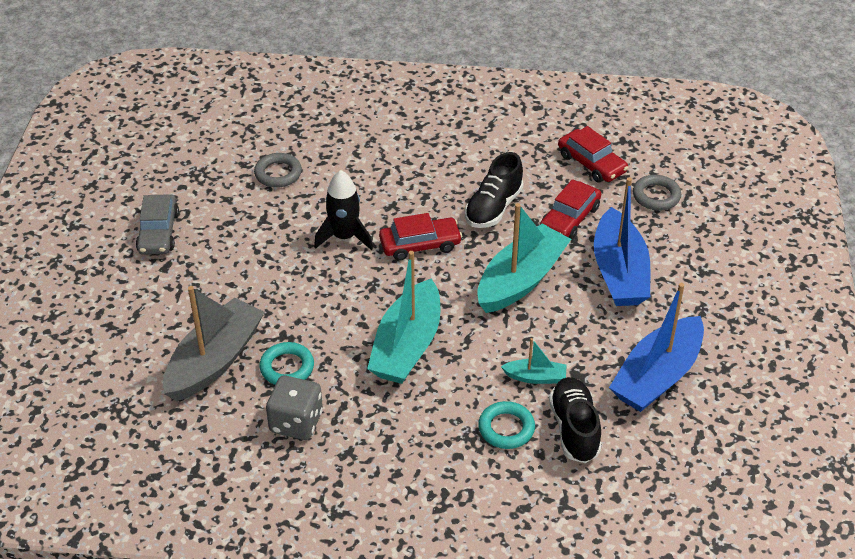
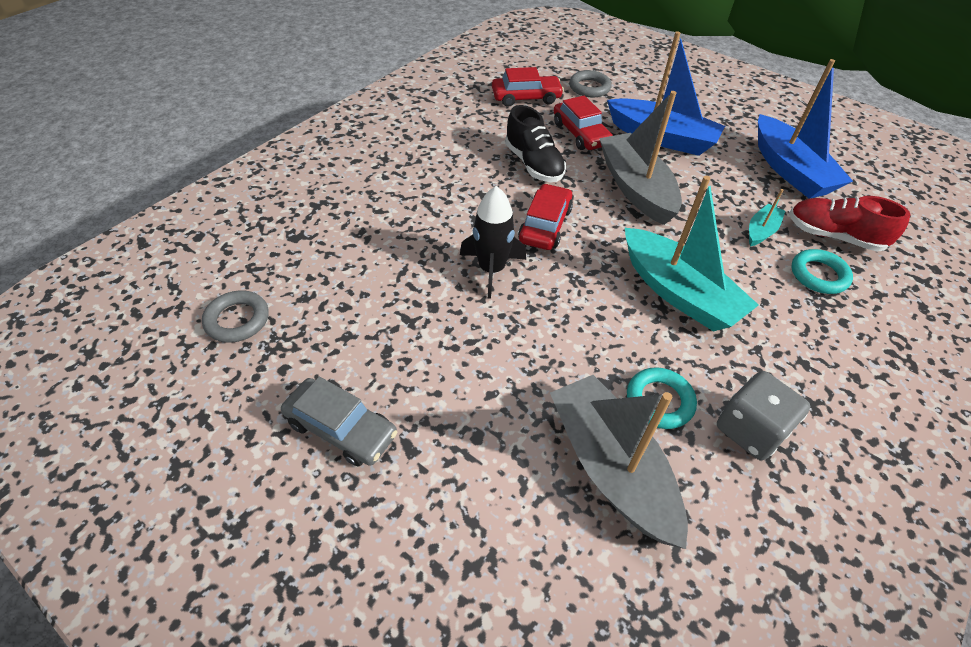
camera: 60 degrees left, 5 degrees up
(278, 173) = (349, 277): grey ring -> grey ring (237, 320)
(520, 280) = (636, 188): turquoise boat -> grey boat
(574, 429) = (834, 236): black shoe -> red shoe

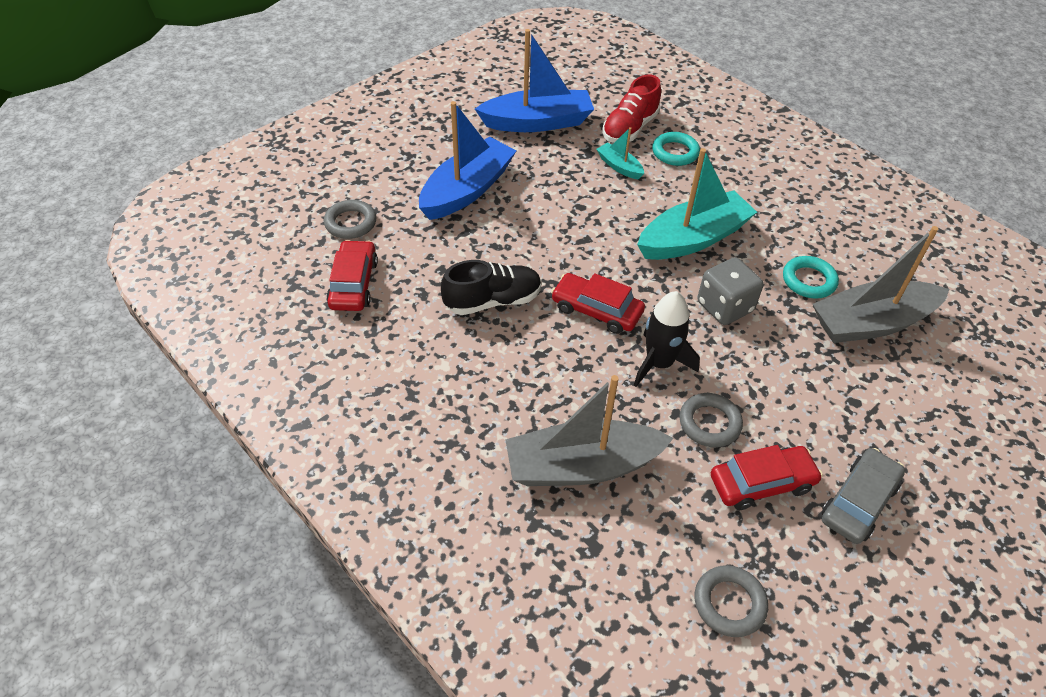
camera: 80 degrees left, 0 degrees up
(426, 307) = (709, 423): none -> grey ring
(580, 134) = (443, 250): red car -> red car (762, 483)
(636, 188) = (548, 230): grey boat -> grey boat (582, 466)
(750, 430) = (830, 239): grey dice -> grey dice (724, 307)

